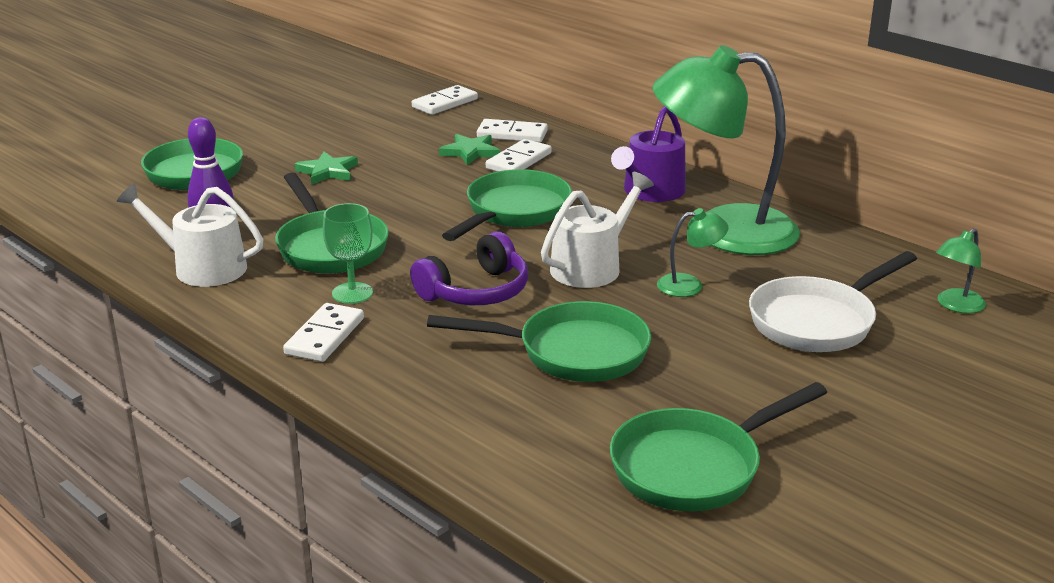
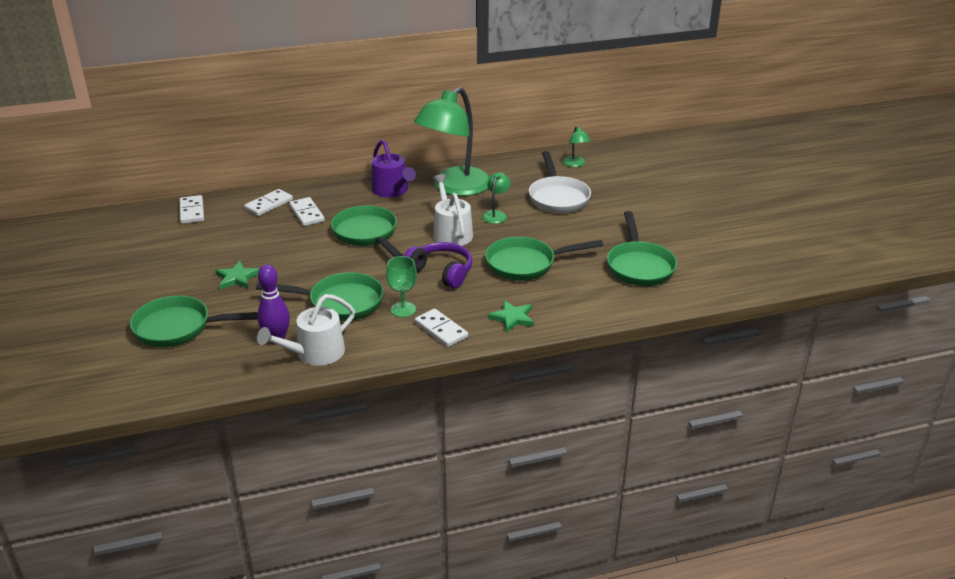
camera: 60 degrees left, 5 degrees up
(470, 152) = (274, 224): green star -> green star (512, 318)
(476, 291) = (441, 272): purple headphones -> purple headphones turned 45 degrees counterclockwise
(573, 352) = (526, 264): green pan -> green pan turned 135 degrees counterclockwise

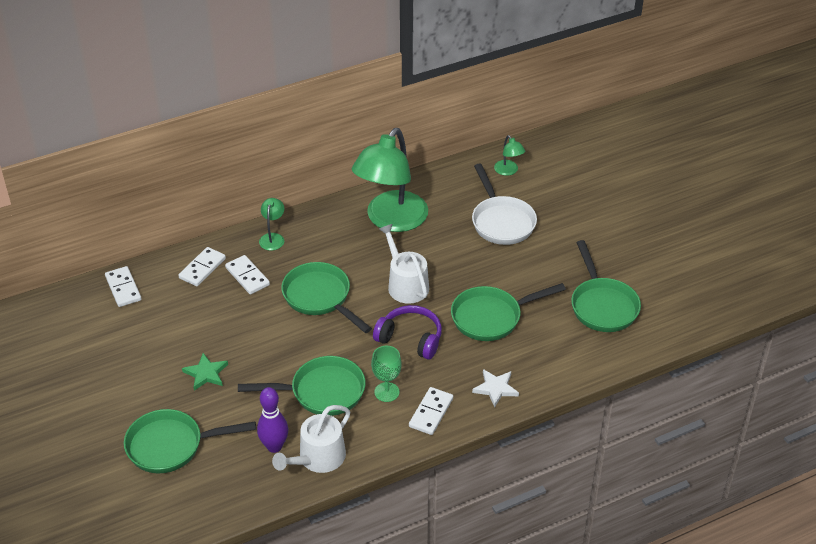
camera: 10 degrees left, 10 degrees up
(392, 190) = (327, 232): purple watering can -> none
(441, 330) = (431, 413): white domino -> white domino turned 75 degrees clockwise
(496, 214) = (444, 253): green lamp -> green lamp (273, 238)
(512, 318) = (495, 388): green star -> white star

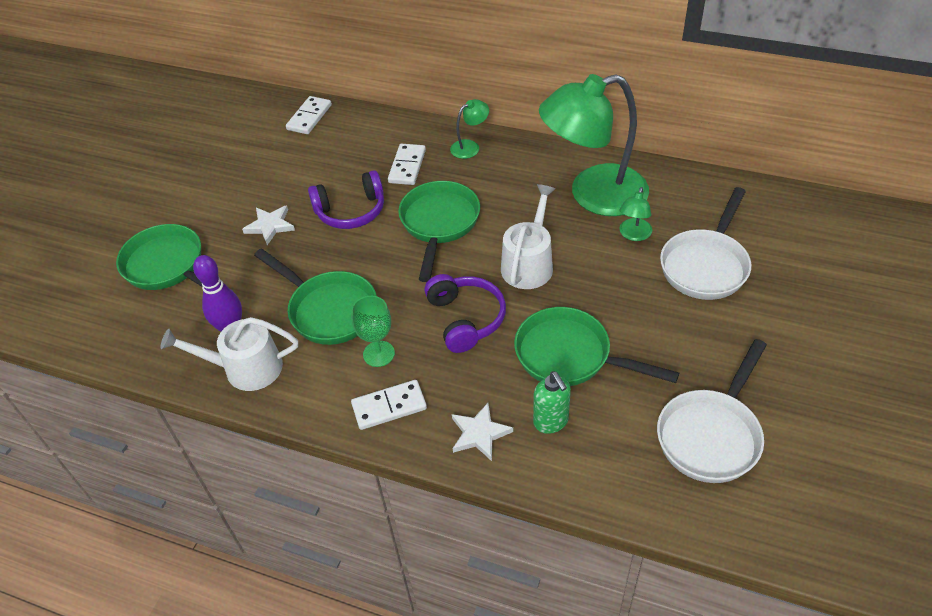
camera: 50 degrees right, 5 degrees up
(202, 268) = (383, 137): white domino -> none
(206, 373) = (270, 226): green star -> white star
(250, 328) = (351, 211): none -> purple headphones
(508, 171) = (779, 219): green lamp -> green lamp (633, 235)
(523, 356) = (551, 422): none -> green soap dispenser
(602, 305) = (711, 435): green pan -> white pan

